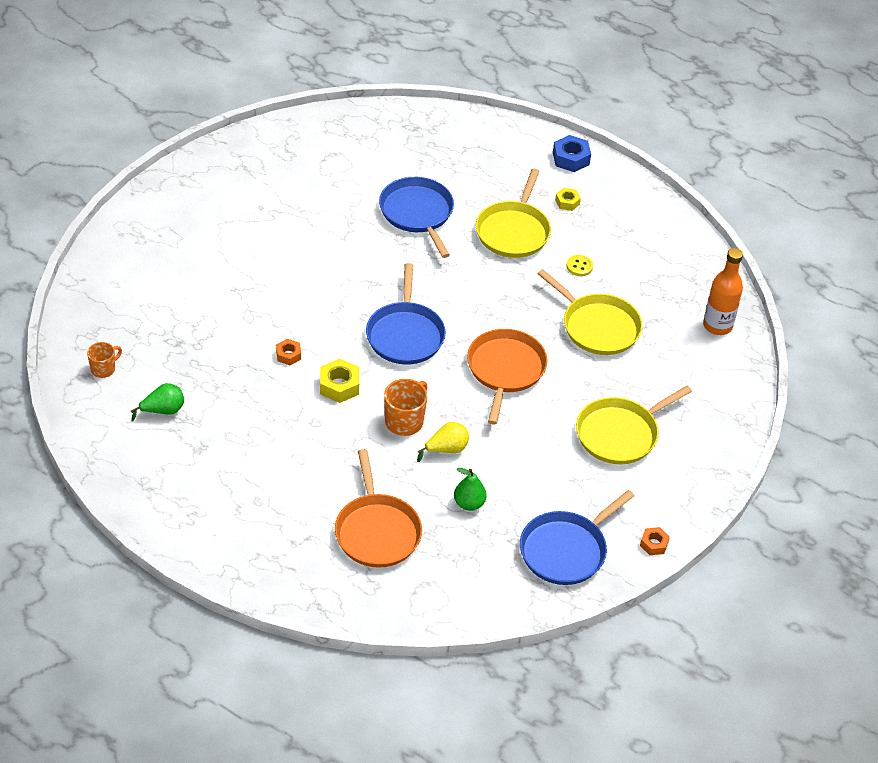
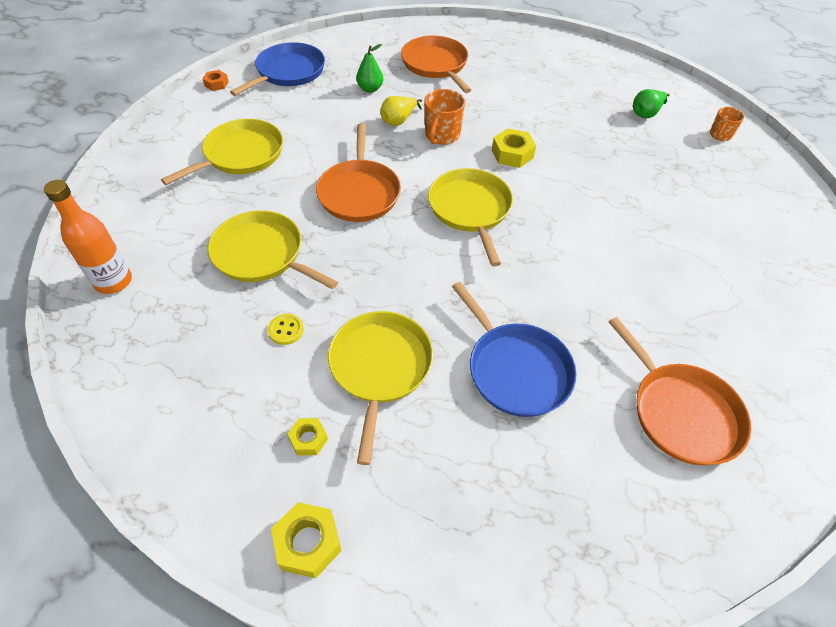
camera: 170 degrees right, 5 degrees up
(288, 355) = (572, 172): orange nut -> none
(317, 171) = (681, 412): none -> orange pan
(405, 334) = (470, 209): blue pan -> yellow pan
(571, 159) = (308, 543): blue nut -> yellow nut

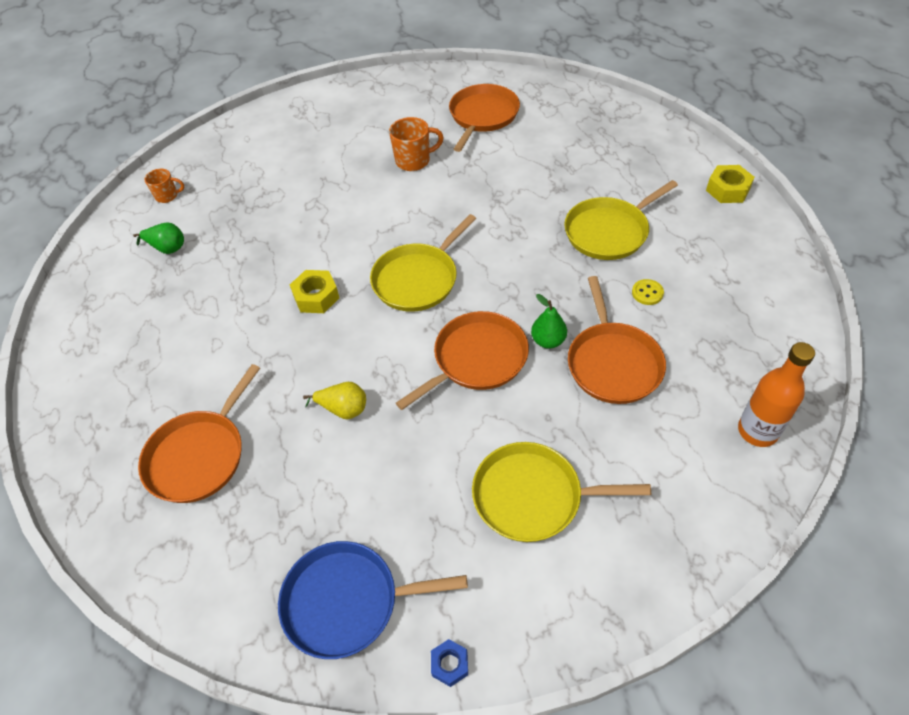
camera: 125 degrees left, 0 degrees up
(216, 84) = (449, 664): orange nut -> blue nut
(262, 254) = (613, 363): yellow pan -> orange pan
(308, 439) = (688, 227): yellow nut -> none
(370, 89) = (307, 480): green pear -> green pear (548, 341)
(441, 135) = (336, 360): orange mug -> orange mug (414, 161)
(515, 369) = (533, 180): blue pan -> none

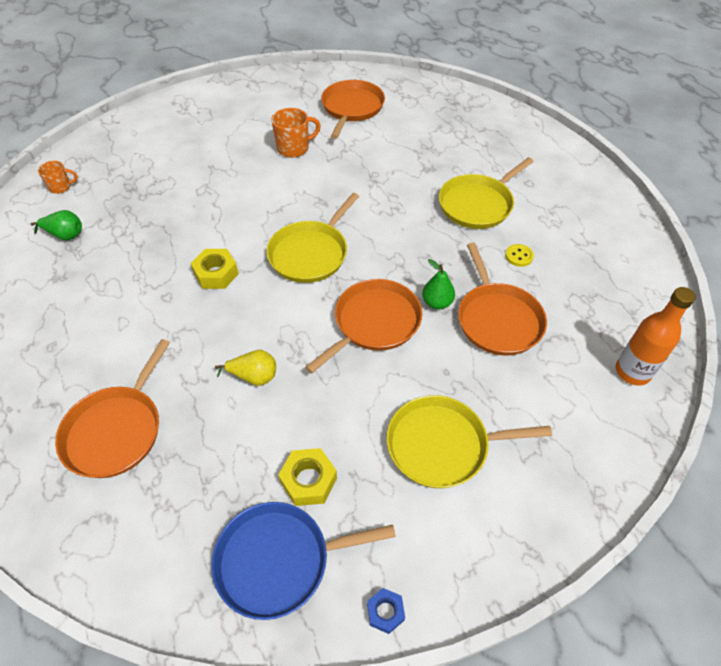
camera: 10 degrees left, 0 degrees up
(727, 190) = (574, 165): yellow nut -> yellow nut (308, 480)

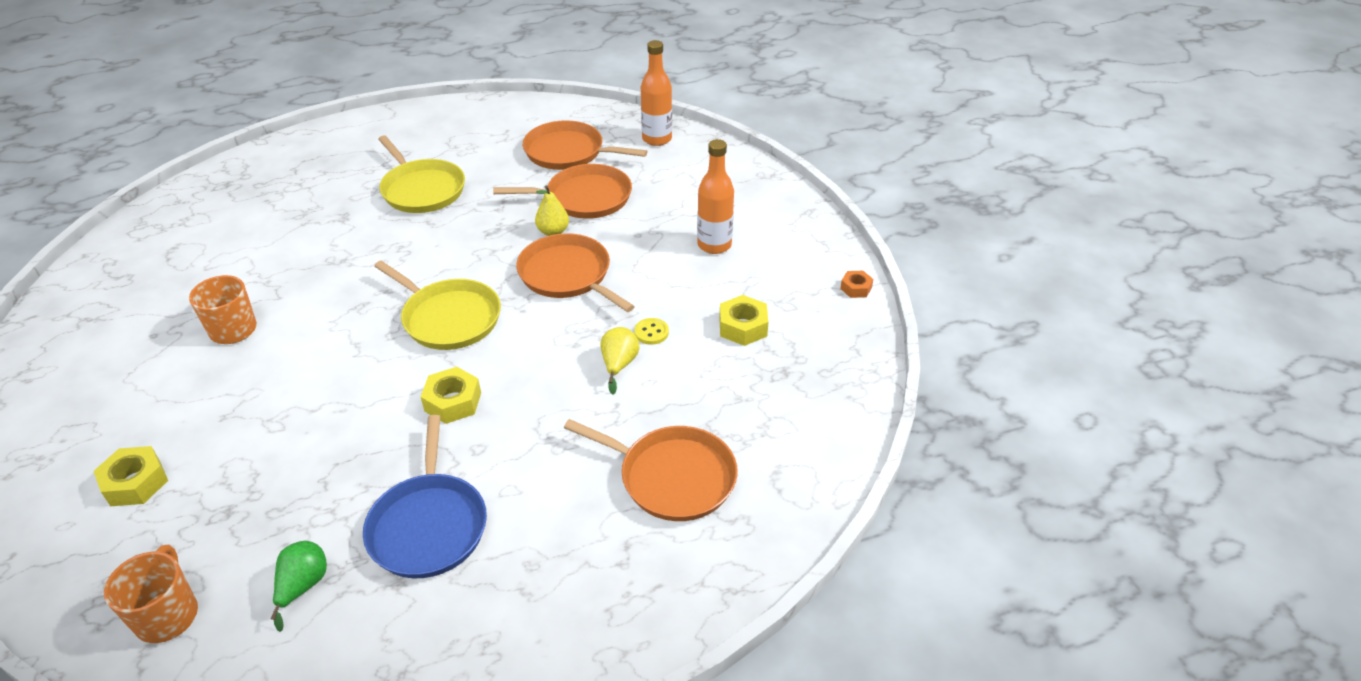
camera: 85 degrees left, 10 degrees down
(61, 187) = (168, 615): orange mug -> orange mug, size x1.57
(160, 147) = (135, 483): none -> yellow nut
(279, 560) = (817, 347): blue pan -> blue pan (429, 525)
(352, 108) = (175, 270): orange pan -> orange pan (568, 152)
(385, 612) = (856, 288): blue nut -> orange nut
(437, 303) = (553, 232): green pear -> yellow pear
(442, 445) = (714, 245): yellow pan -> orange bottle
(519, 256) = (508, 174): yellow button -> yellow button (651, 332)

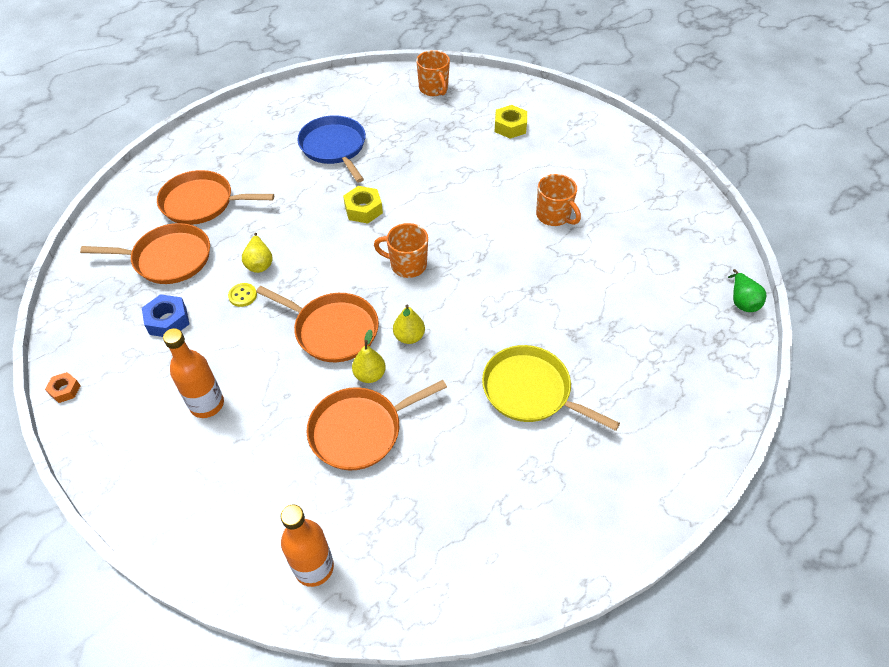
camera: 160 degrees right, 10 degrees up
(303, 586) = (380, 111): green pear -> green pear (742, 301)
(448, 318) = (407, 265): yellow pan -> orange mug
(496, 251) = (409, 337): none -> yellow pear
(568, 152) = (412, 502): orange pan -> orange pan (168, 258)
(743, 327) = (168, 321): yellow nut -> blue nut

